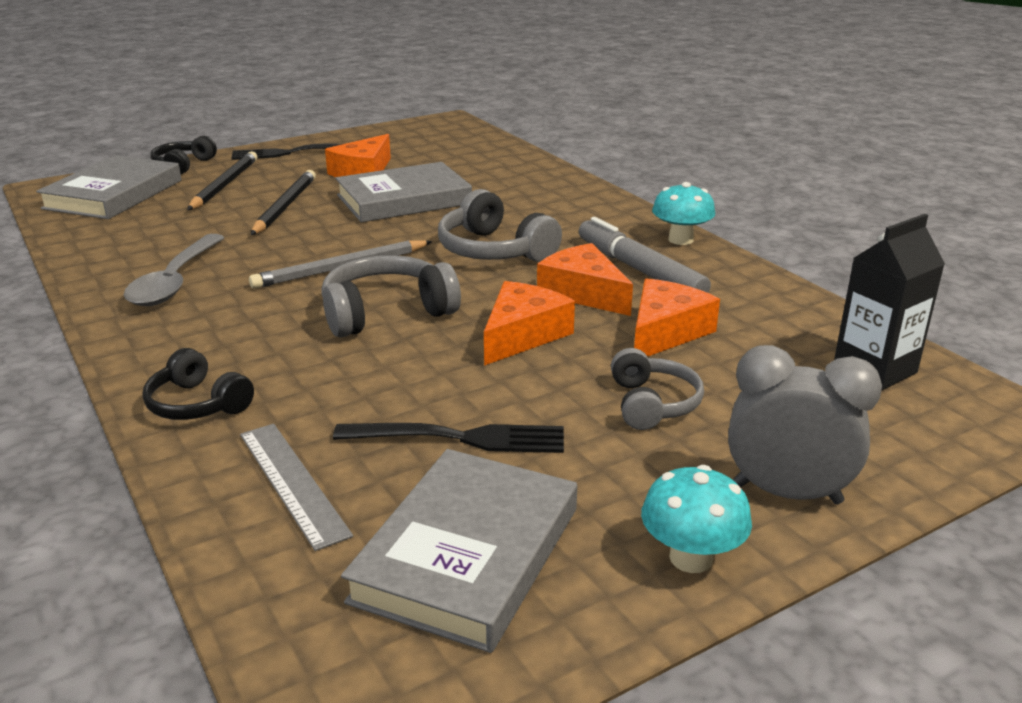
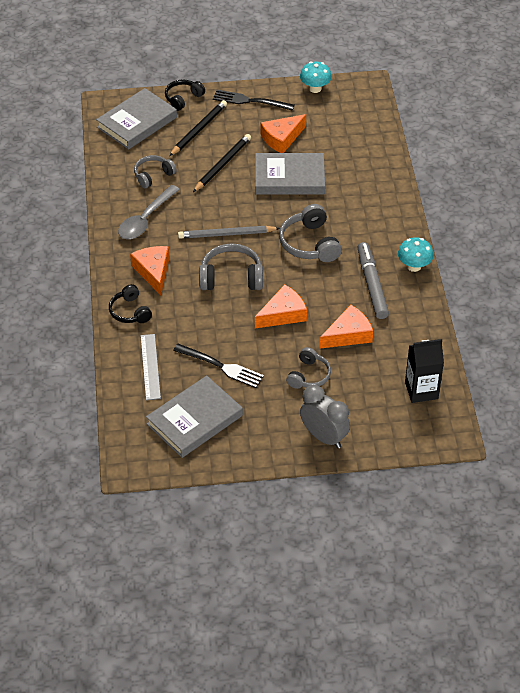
camera: 25 degrees right, 20 degrees up
(167, 235) = (153, 175): none -> grey headphones
(583, 293) = (331, 293): orange cheese -> orange cheese (153, 271)
(691, 558) = (267, 449): turquoise mushroom -> turquoise mushroom (315, 88)

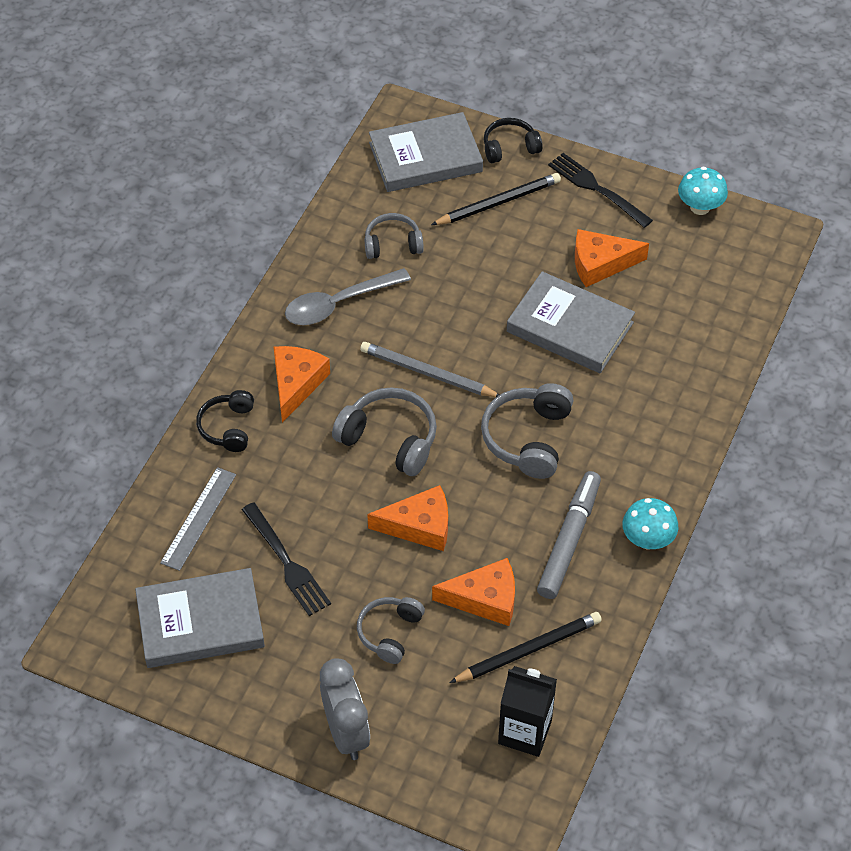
camera: 30 degrees right, 5 degrees up
(222, 165) = (493, 268): black pencil -> black pencil (528, 650)
(308, 375) = (390, 633): grey headphones -> grey headphones turned 150 degrees clockwise

